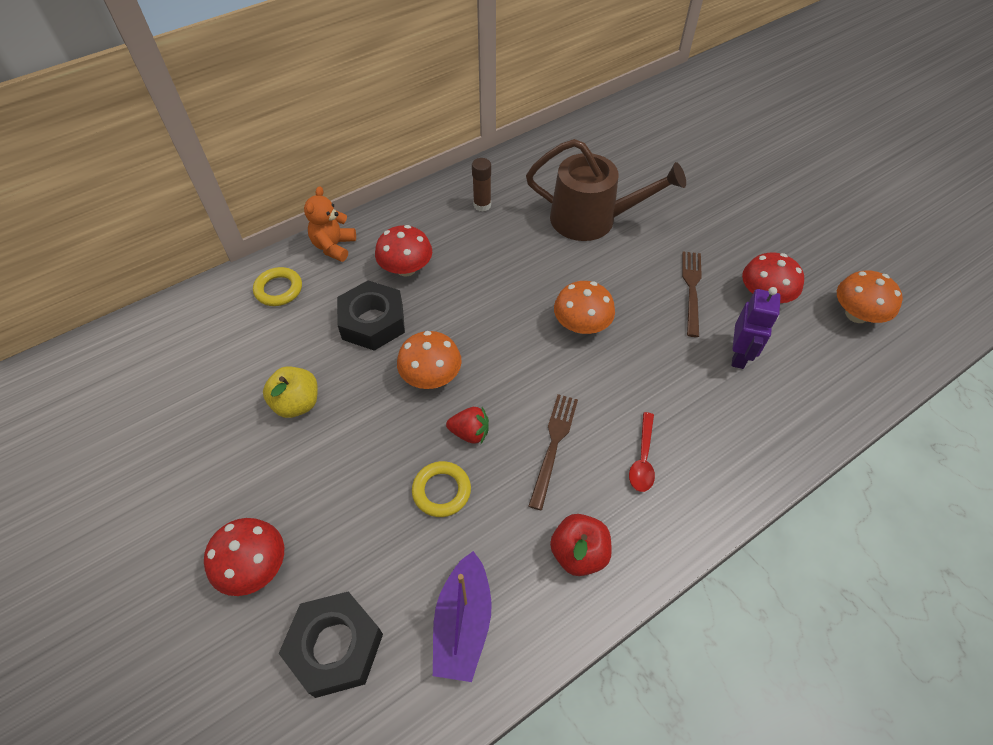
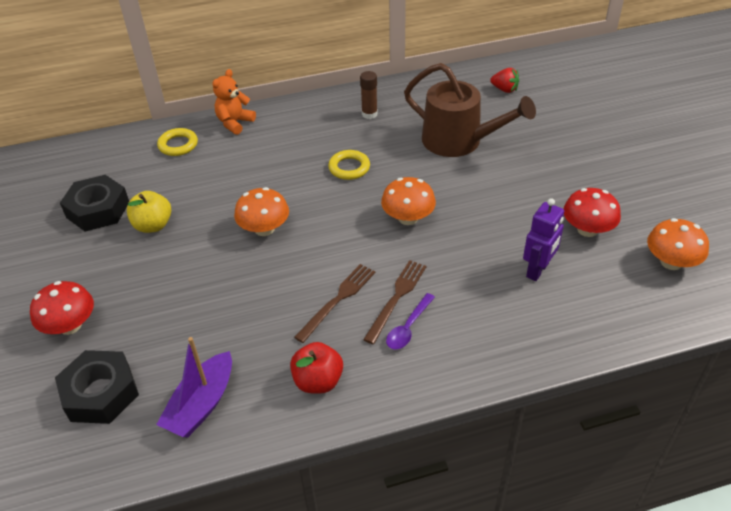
camera: 20 degrees right, 10 degrees down
(372, 322) = (238, 181): black nut -> black nut (98, 210)
(406, 268) = (283, 149): red mushroom -> none
(441, 491) = (231, 310): yellow ring -> yellow ring (349, 168)
(470, 433) = (274, 275): red strawberry -> red strawberry (504, 89)
(642, 459) = (408, 328): red spoon -> purple spoon
(692, 289) = (521, 211): brown fork -> brown fork (396, 298)

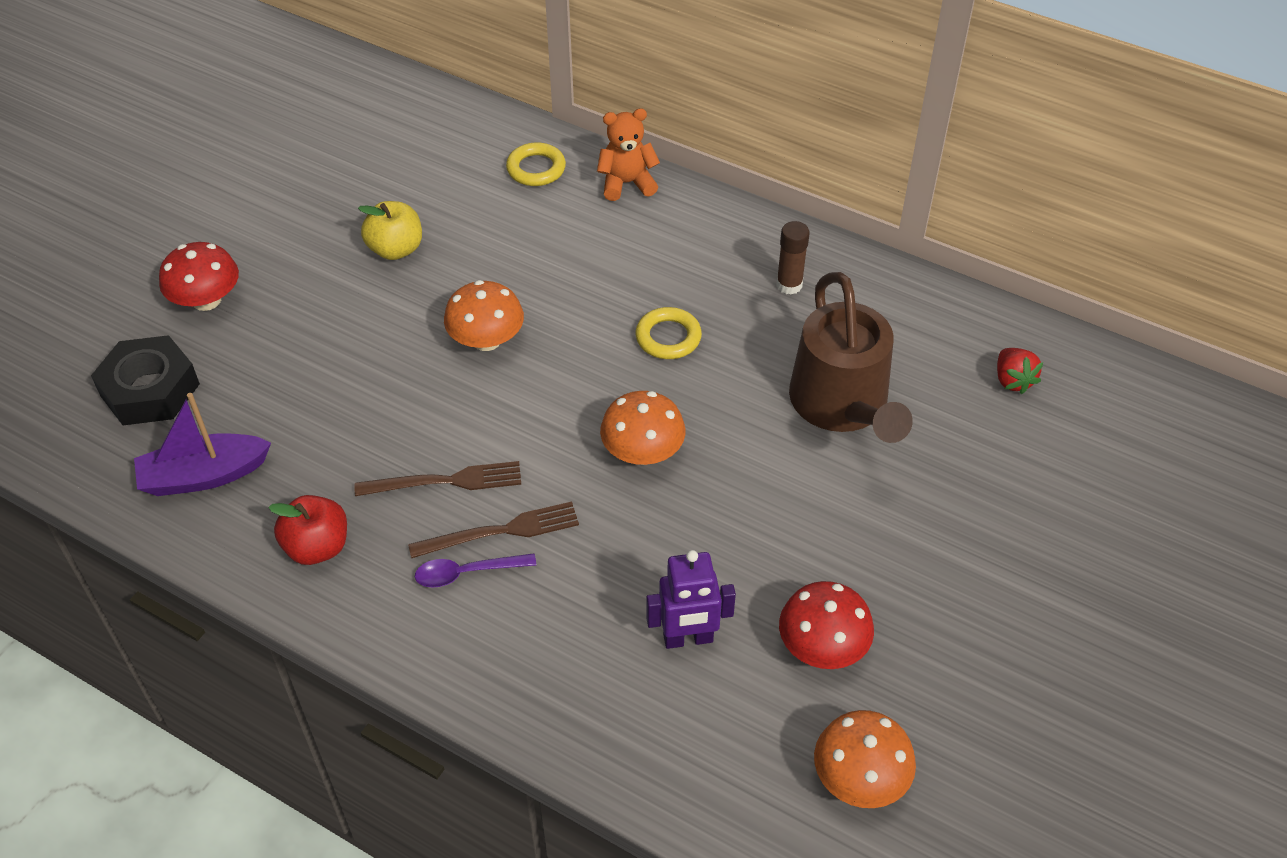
camera: 45 degrees right, 5 degrees up
(98, 210) = (372, 190): black nut -> none

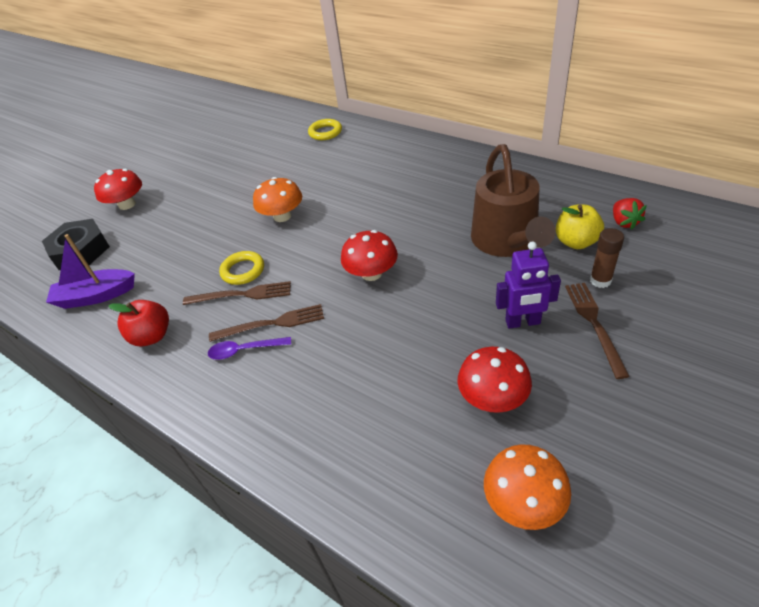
camera: 10 degrees right, 5 degrees down
(396, 249) = (239, 174): yellow apple -> yellow apple (576, 242)
(627, 183) = (376, 135): orange teddy bear -> none
(642, 452) = (371, 273): orange mushroom -> red mushroom
(668, 337) = (394, 209): yellow ring -> yellow ring (243, 271)
(688, 639) = (392, 393): purple robot -> purple robot (523, 322)
(789, 285) = (472, 178): brown glue stick -> brown glue stick (600, 280)
(959, 544) = (594, 324): none -> brown fork

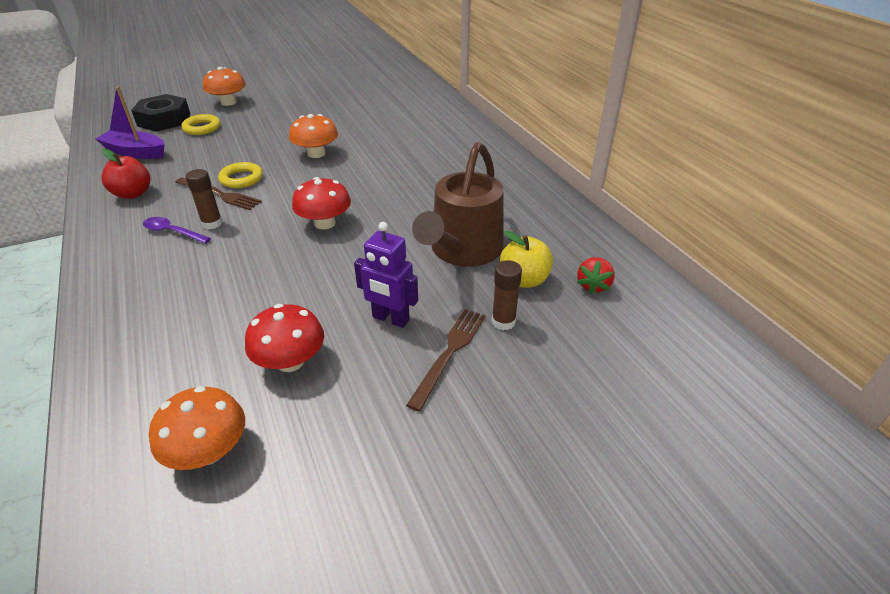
camera: 25 degrees right, 5 degrees down
(127, 204) = (228, 102): red mushroom -> orange mushroom
(271, 324) = (212, 223): brown fork -> brown glue stick
(325, 132) = (426, 107): yellow ring -> yellow ring (202, 128)

